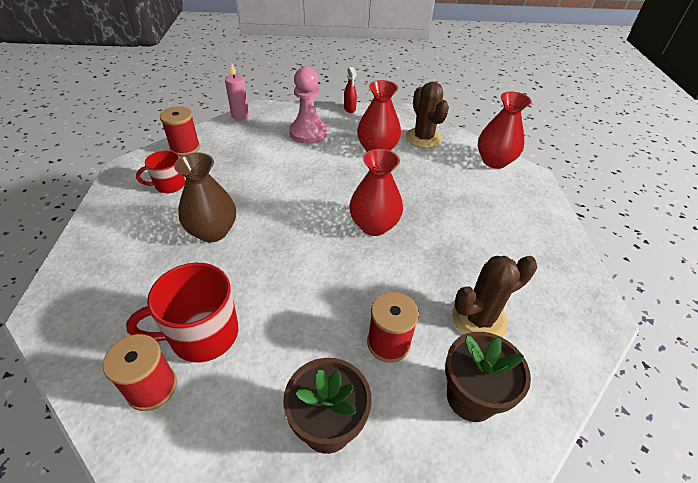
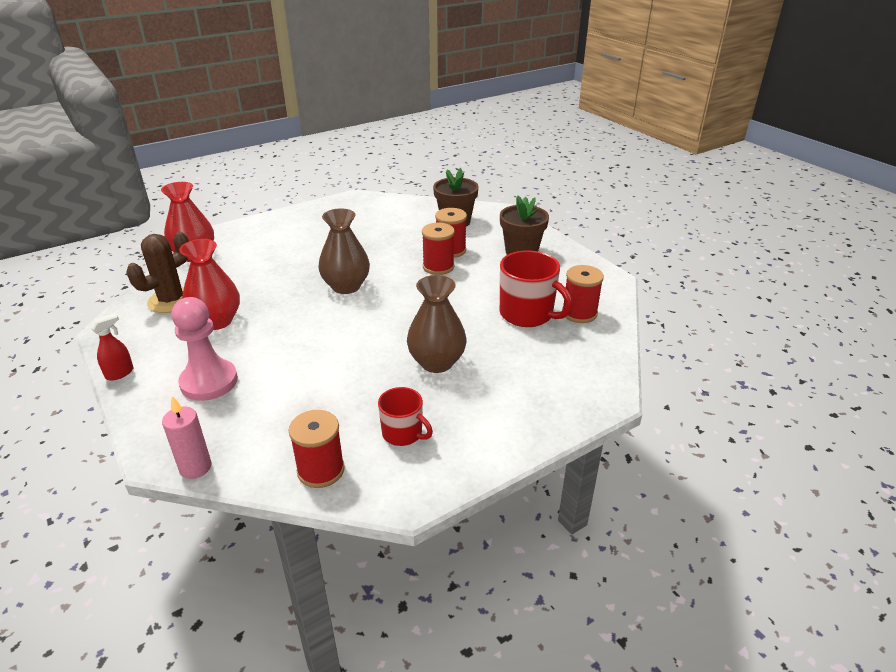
camera: 120 degrees left, 10 degrees down
(358, 310) = (438, 267): none -> red spool
(374, 225) = (346, 286): red vase -> brown vase
(479, 319) = (399, 229): brown cactus -> none

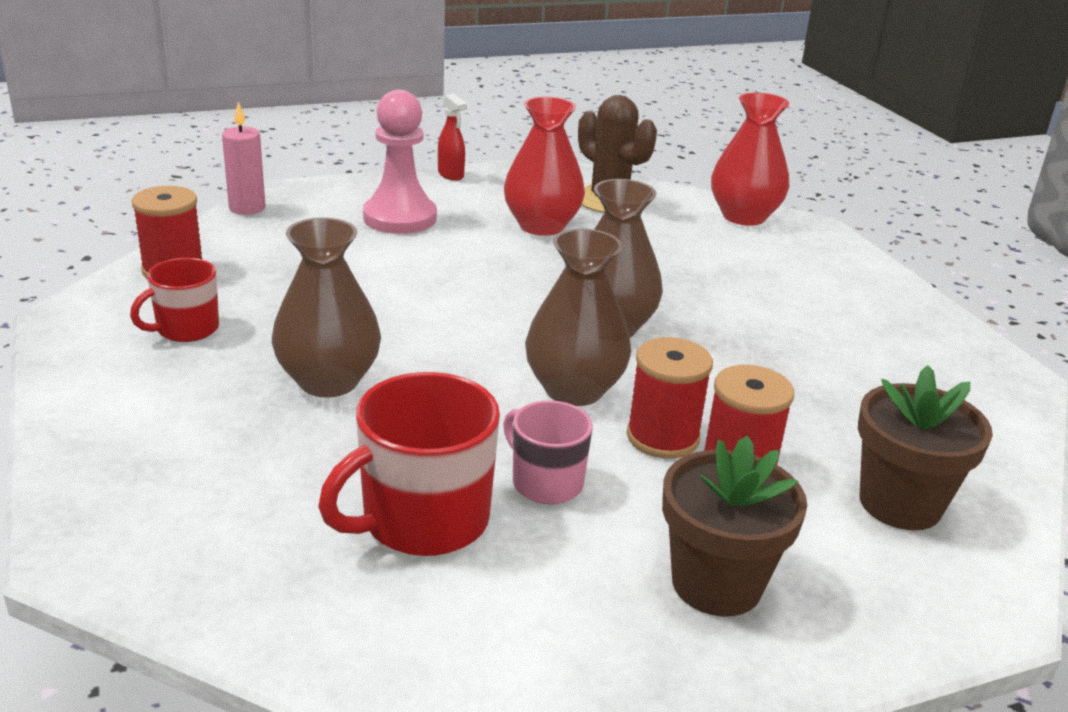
camera: 100 degrees right, 5 degrees down
(410, 290) = (574, 390): none -> brown vase
(485, 290) = (545, 482): none -> pink mug
(579, 313) = (387, 606): red spool -> none

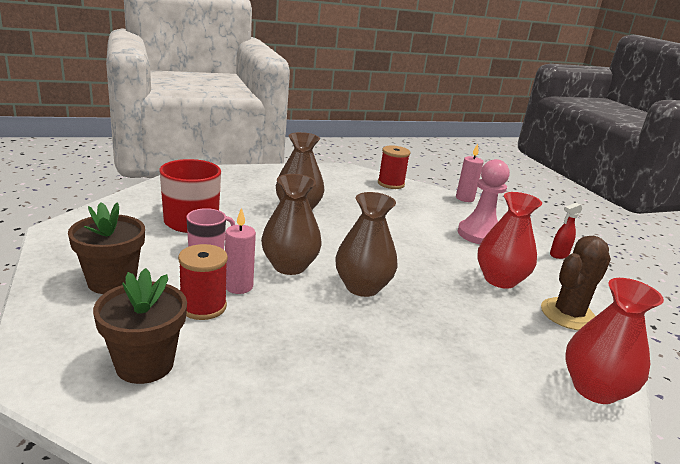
camera: 90 degrees right, 5 degrees down
(186, 329) = (339, 185): red mug -> none
(662, 437) = (238, 286): red spool -> pink candle

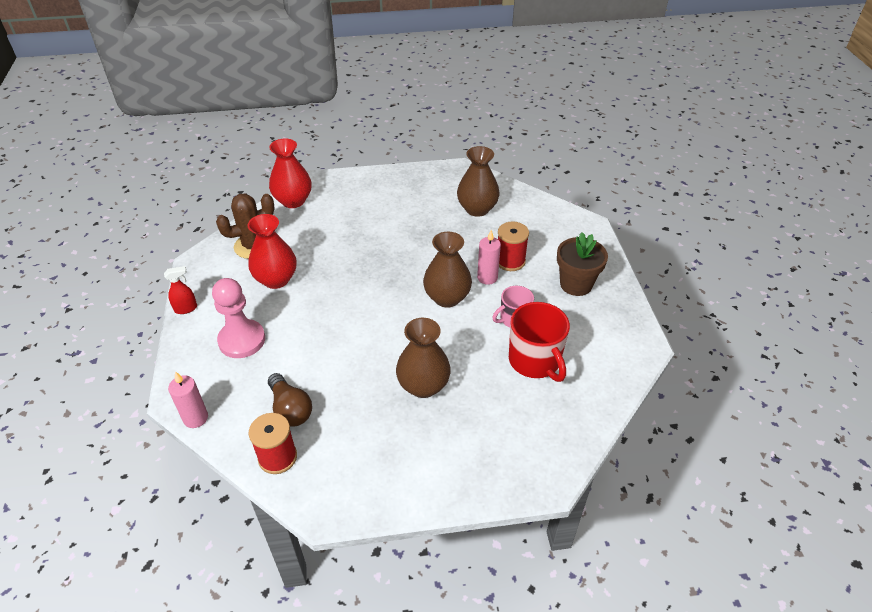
camera: 165 degrees left, 20 degrees up
(145, 364) = (536, 226): brown flower pot -> none
(362, 287) = (395, 275): brown vase -> brown vase (477, 209)
(400, 200) = (290, 409): none -> brown light bulb

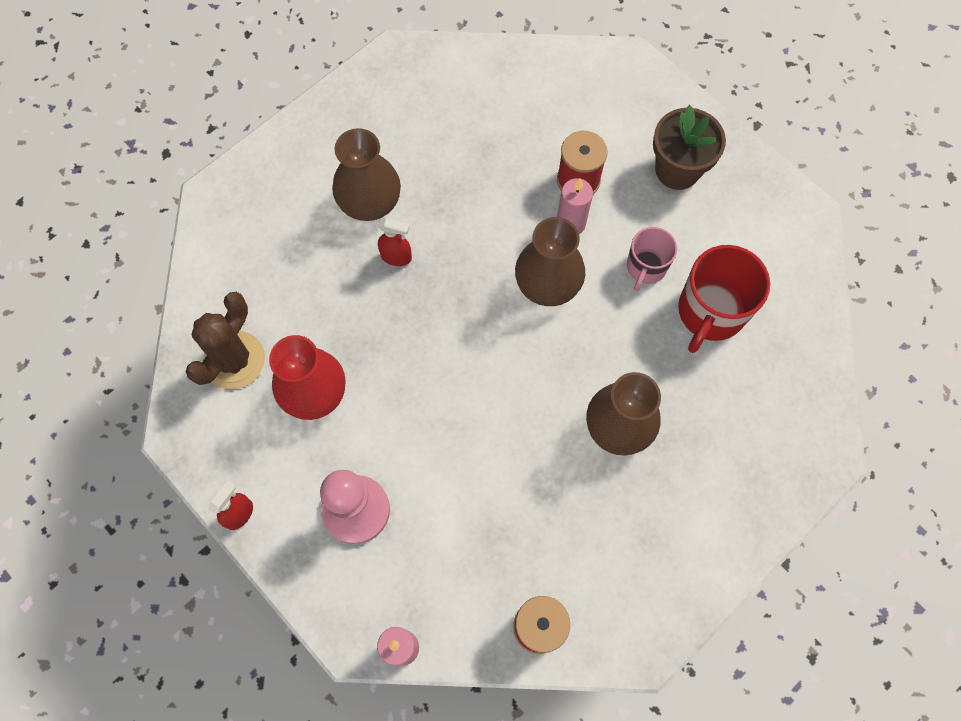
camera: 35 degrees left, 25 degrees up
(290, 409) = (499, 560): brown light bulb -> none
(293, 201) = (217, 250): red vase -> none
(377, 245) = (396, 257): none -> red spray bottle
(477, 209) = (474, 116): brown vase -> brown vase (370, 203)
(535, 361) = (710, 312): red mug -> red mug turned 90 degrees clockwise

